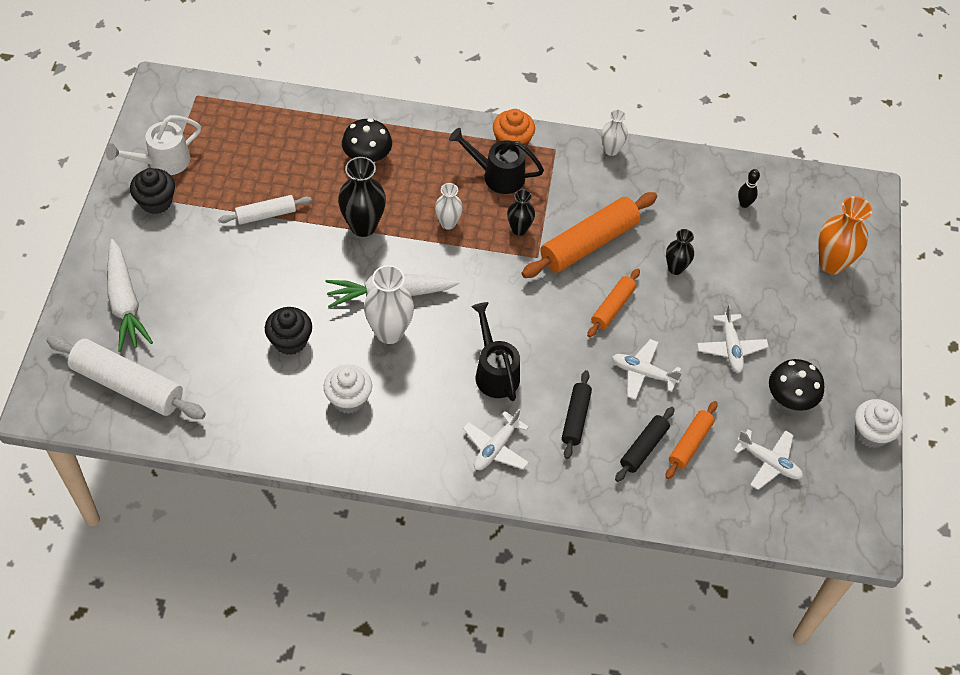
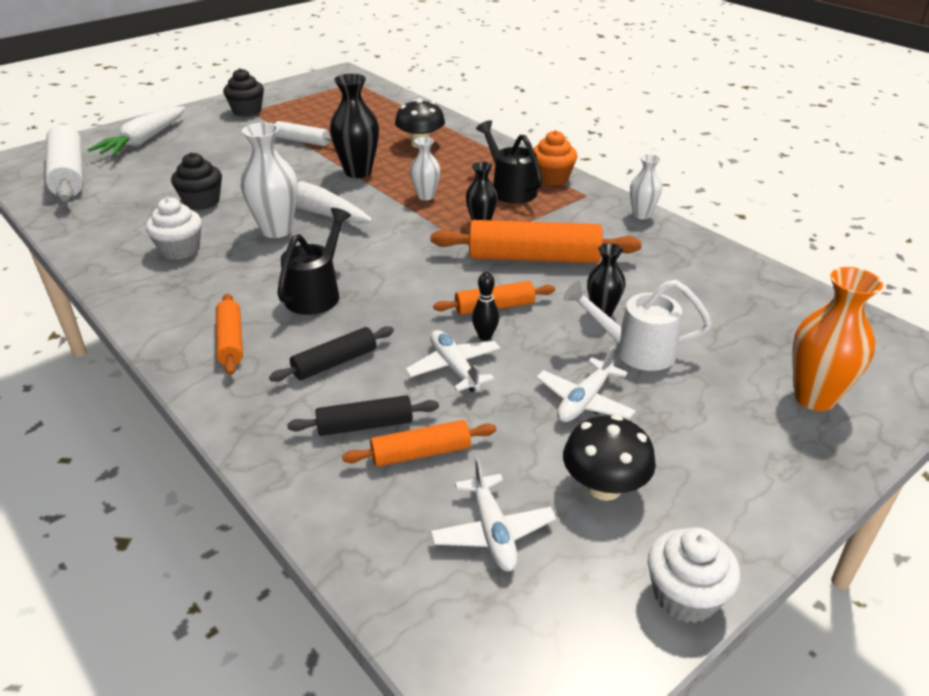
camera: 45 degrees right, 20 degrees down
(162, 162) = (283, 98): white watering can -> white watering can (635, 350)
(496, 448) = (231, 341): white plane -> orange rolling pin
(744, 204) = (748, 303): black bowling pin -> black bowling pin (485, 336)

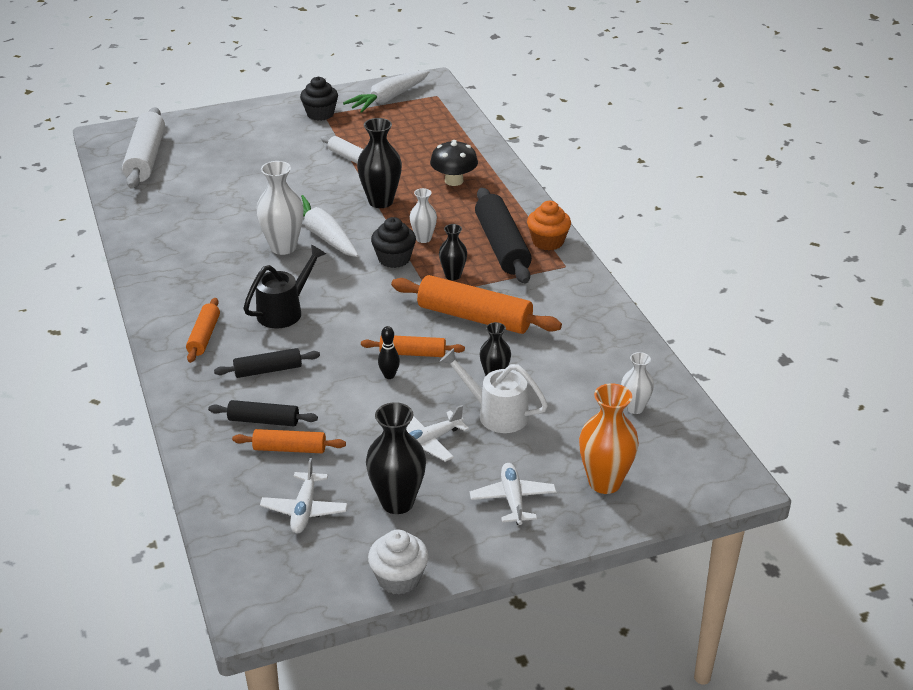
camera: 20 degrees right, 0 degrees up
(143, 141) = (218, 133): white carrot -> white carrot (388, 99)
(180, 250) = (202, 250): white cupcake -> none
(202, 202) = (238, 207): black cupcake -> black cupcake (394, 259)
(454, 368) = (350, 394): white plane -> white plane (513, 499)
(510, 189) = (501, 246): black watering can -> black rolling pin
(604, 487) = (397, 502): black mushroom -> black vase
(641, 215) = (599, 296): white vase -> white vase (635, 408)

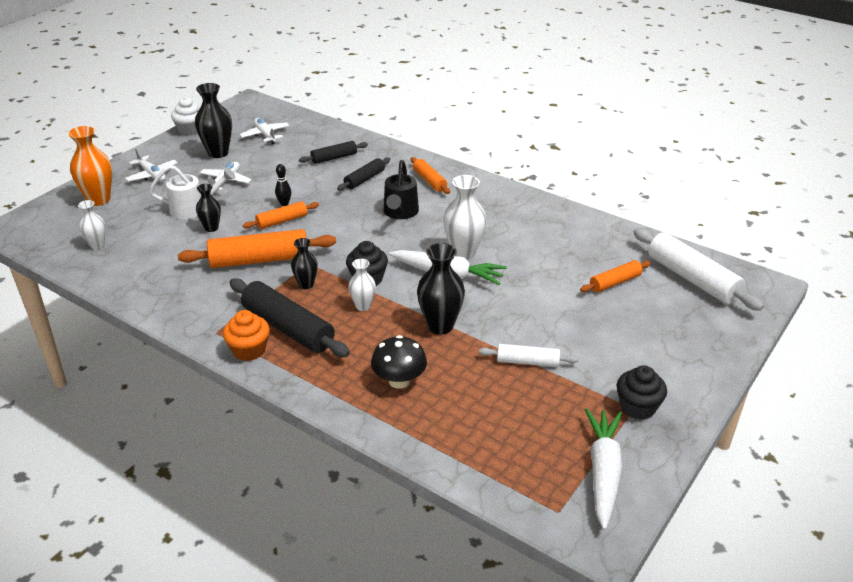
camera: 145 degrees right, 0 degrees up
(289, 449) = (303, 152): orange rolling pin -> orange rolling pin (615, 282)

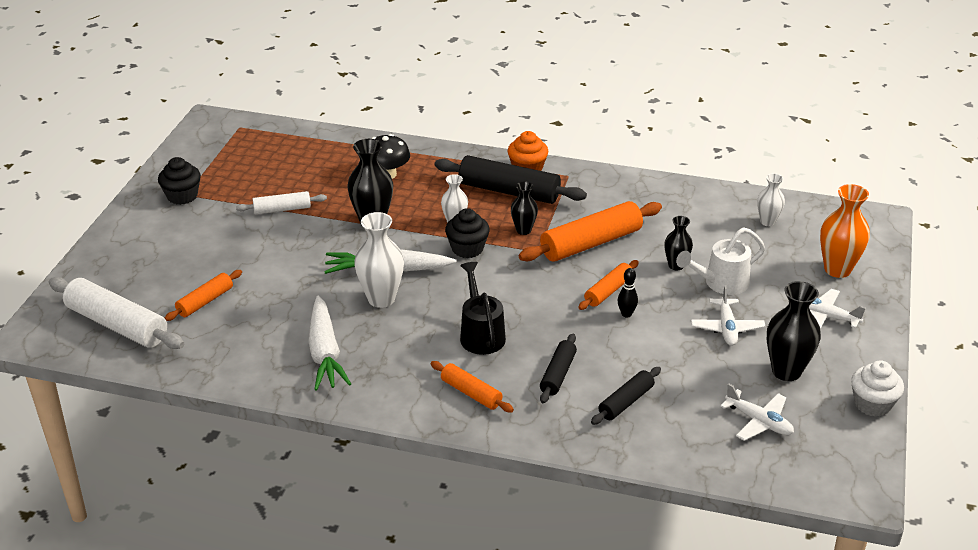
camera: 160 degrees right, 0 degrees up
(603, 472) = (209, 152): white carrot -> white carrot (325, 353)

